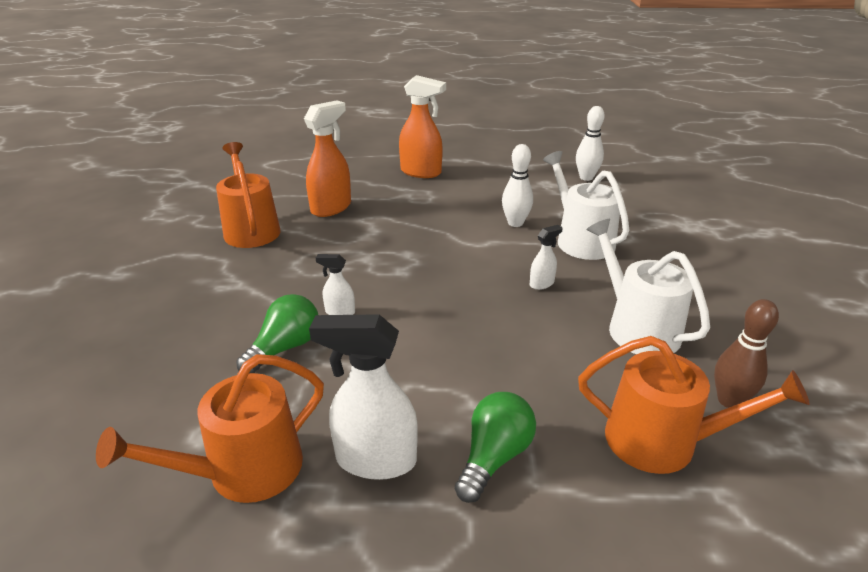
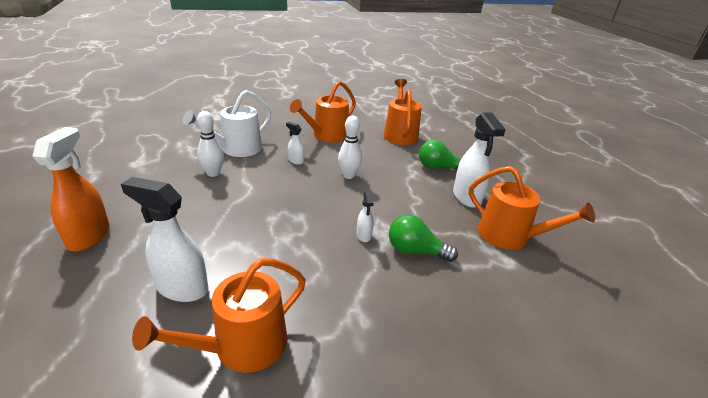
camera: 110 degrees left, 0 degrees up
(331, 208) = (181, 288): orange spray bottle -> white spray bottle
(586, 177) = (128, 146): white bowling pin -> white bowling pin (348, 175)
(637, 328) = (327, 135): white watering can -> orange watering can
(729, 400) = (367, 121): brown bowling pin -> none

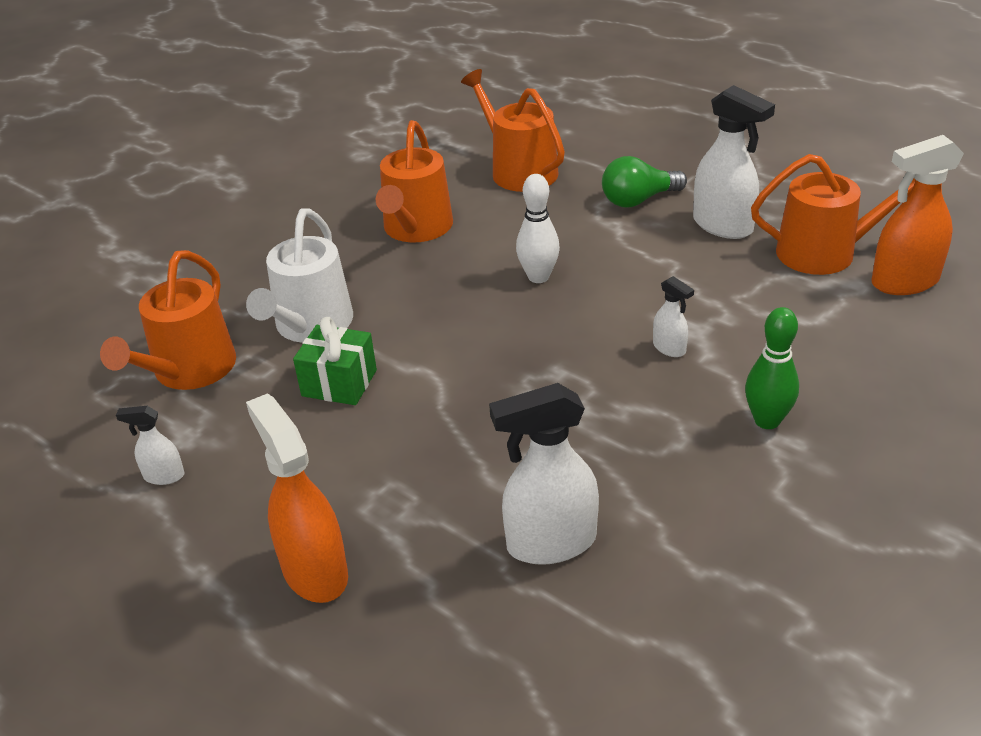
camera: 30 degrees left, 5 degrees up
(213, 173) = (339, 383): white bowling pin -> green gift
(242, 346) = (712, 549): orange watering can -> orange watering can (189, 371)
(295, 161) = (431, 295): white spray bottle -> white spray bottle (163, 476)
(364, 299) = (767, 420): none -> green bowling pin
(415, 251) = (750, 332): green light bulb -> none
(541, 275) = (904, 282): none -> orange spray bottle

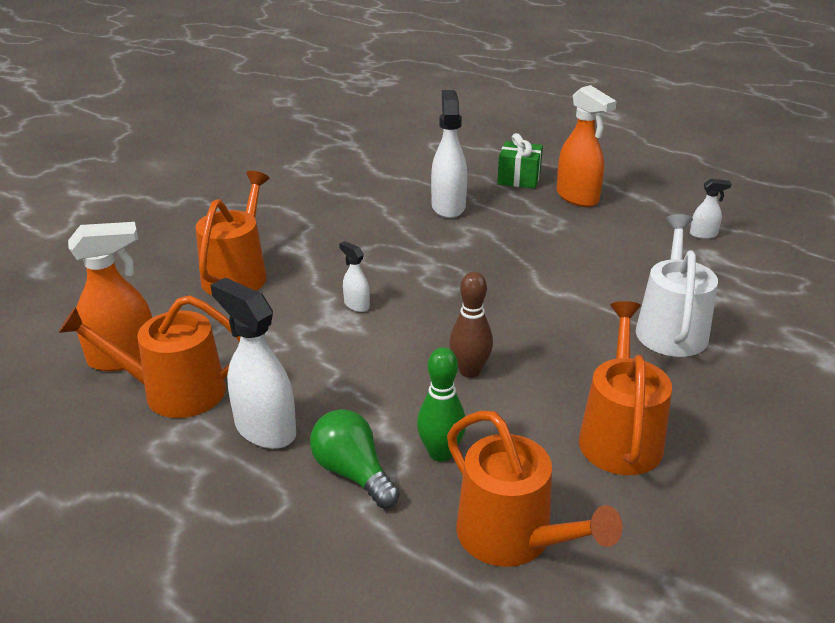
camera: 175 degrees right, 5 degrees down
(189, 371) = (747, 294): orange watering can -> orange watering can (238, 274)
(339, 383) = (617, 284): green gift -> green gift (519, 178)
(538, 277) = (469, 371): white bowling pin -> brown bowling pin
(550, 543) = (448, 207): white spray bottle -> white spray bottle turned 75 degrees counterclockwise
(638, 200) = (353, 473): green light bulb -> green light bulb turned 105 degrees counterclockwise
(767, 420) = (300, 259): green bowling pin -> green bowling pin (440, 453)

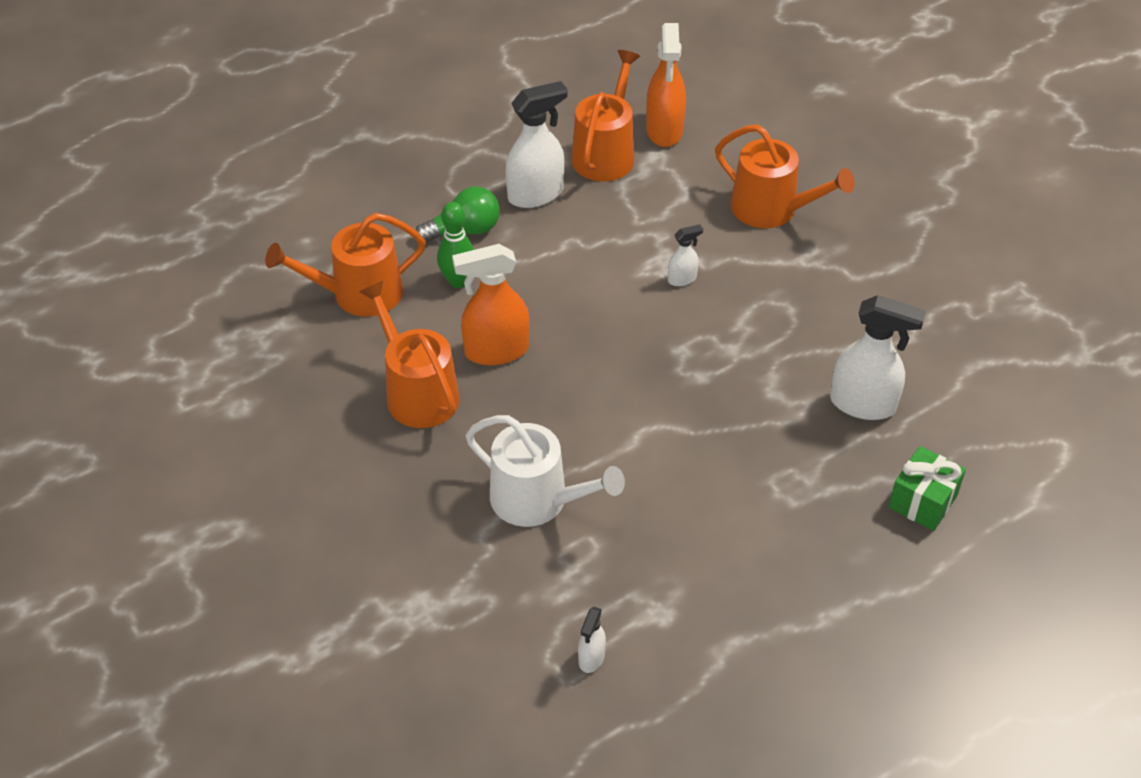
camera: 110 degrees right, 15 degrees up
(469, 371) = (546, 327): brown bowling pin -> none
(577, 197) = (849, 543): orange spray bottle -> orange spray bottle (496, 351)
(619, 436) = (417, 392): orange watering can -> orange watering can turned 150 degrees counterclockwise
(703, 234) = (706, 633): white spray bottle -> white spray bottle (591, 658)

